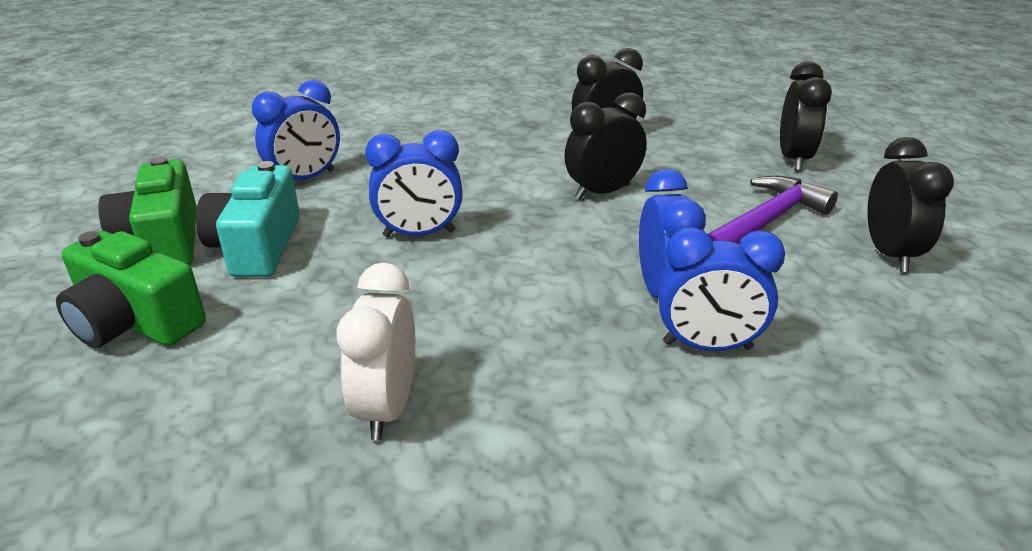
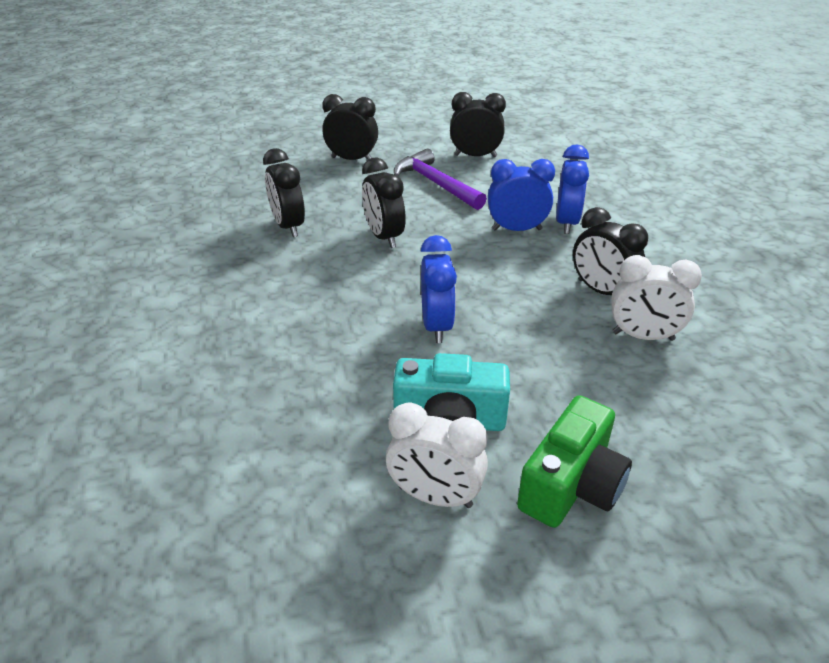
camera: 85 degrees left, 5 degrees up
(163, 241) = (435, 496): green camera -> white clock
(305, 179) = (317, 403): blue clock -> none
(504, 372) = (601, 291): none -> black clock

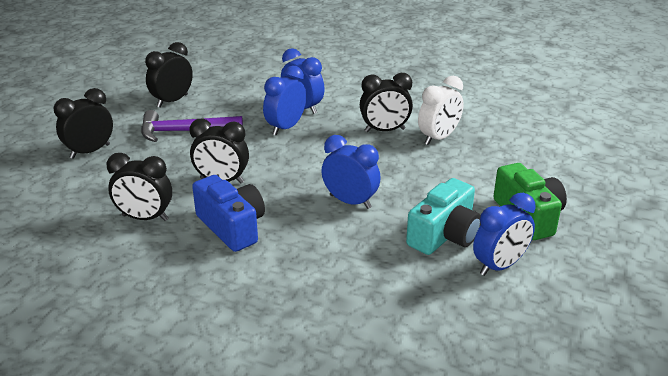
camera: 55 degrees left, 5 degrees down
(320, 274) = (232, 227): none -> blue camera
(435, 496) = (499, 266): white clock -> blue clock

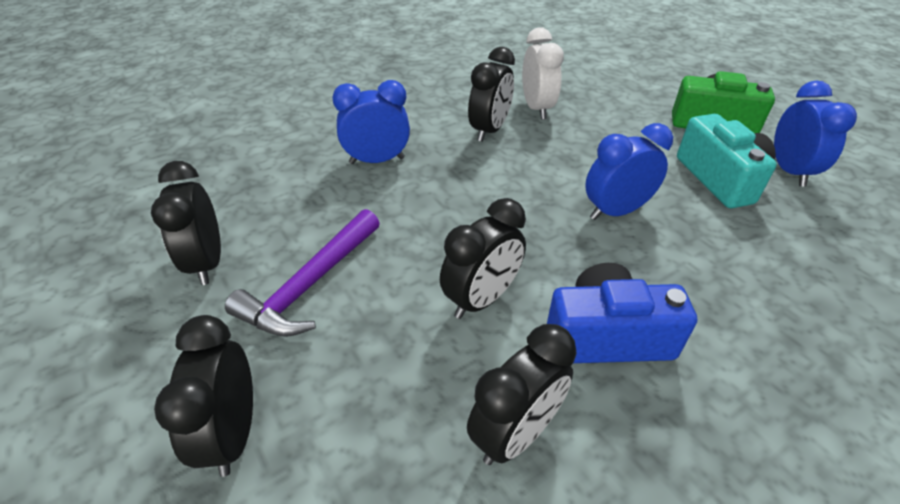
camera: 55 degrees left, 10 degrees up
(286, 127) = (407, 191): blue clock -> none

